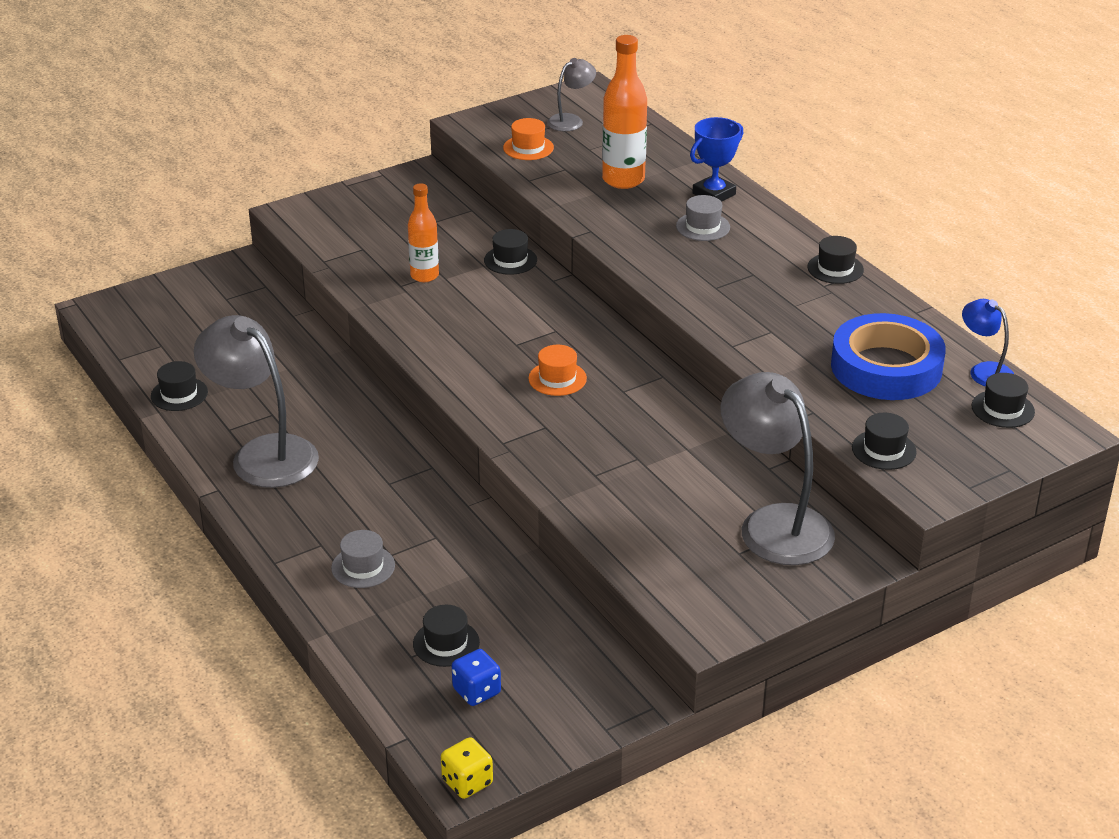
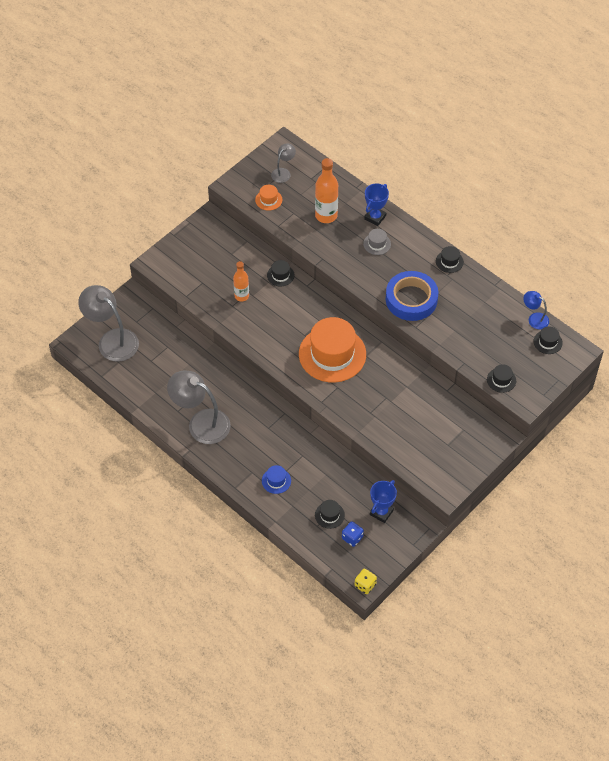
camera: 15 degrees left, 20 degrees up
(179, 394) = (143, 393): black hat -> none
(363, 567) = (276, 481): grey hat -> blue hat
(557, 378) = (332, 354): orange hat -> orange hat, size x2.37
(559, 659) = (381, 512): none -> blue trophy
(774, 524) = (458, 424): grey lamp -> grey lamp (112, 340)
(886, 367) = (490, 326): blue tape -> blue tape (411, 299)

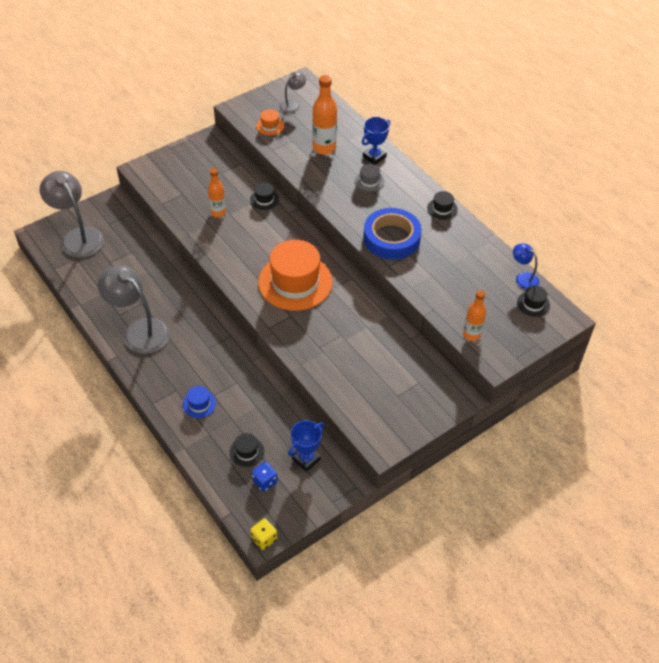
camera: 10 degrees right, 5 degrees down
(501, 380) = (471, 334): black hat -> orange bottle

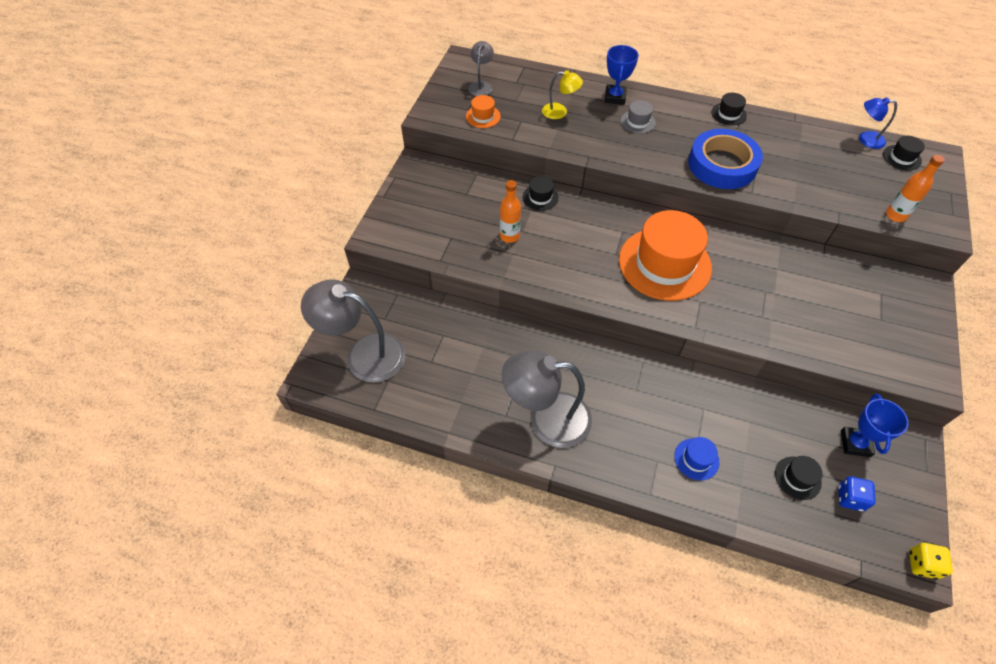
camera: 35 degrees left, 5 degrees up
(324, 148) = (560, 112): orange bottle -> yellow lamp

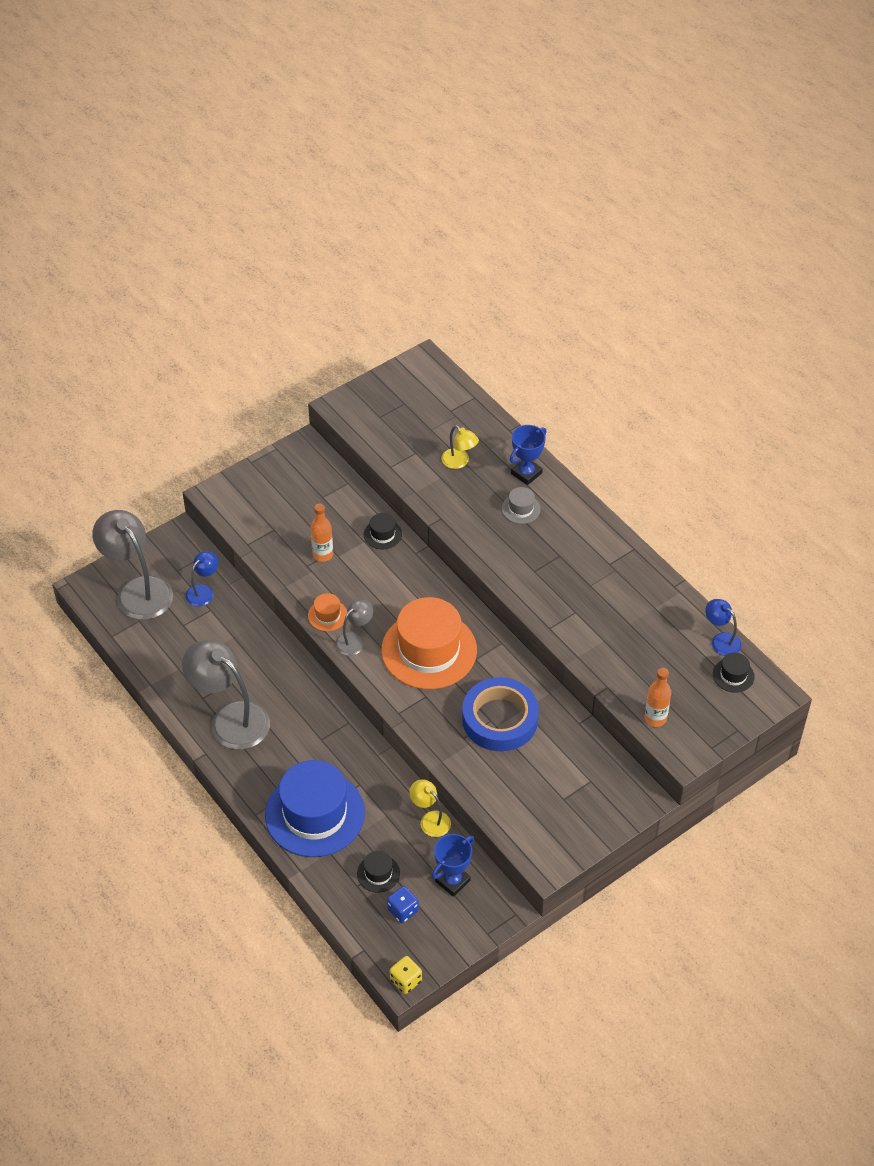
camera: 35 degrees right, 5 degrees down
(423, 323) = (203, 591): none -> blue lamp
(481, 85) = (414, 398): grey lamp -> grey lamp (354, 640)
(483, 116) = (386, 431): orange hat -> orange hat (327, 615)
(696, 459) = (315, 814): blue hat -> blue hat, size x2.37
(722, 165) = (552, 590): blue tape -> blue tape (500, 719)
(728, 114) = (617, 546): black hat -> none
(784, 402) = (430, 819): none -> yellow lamp

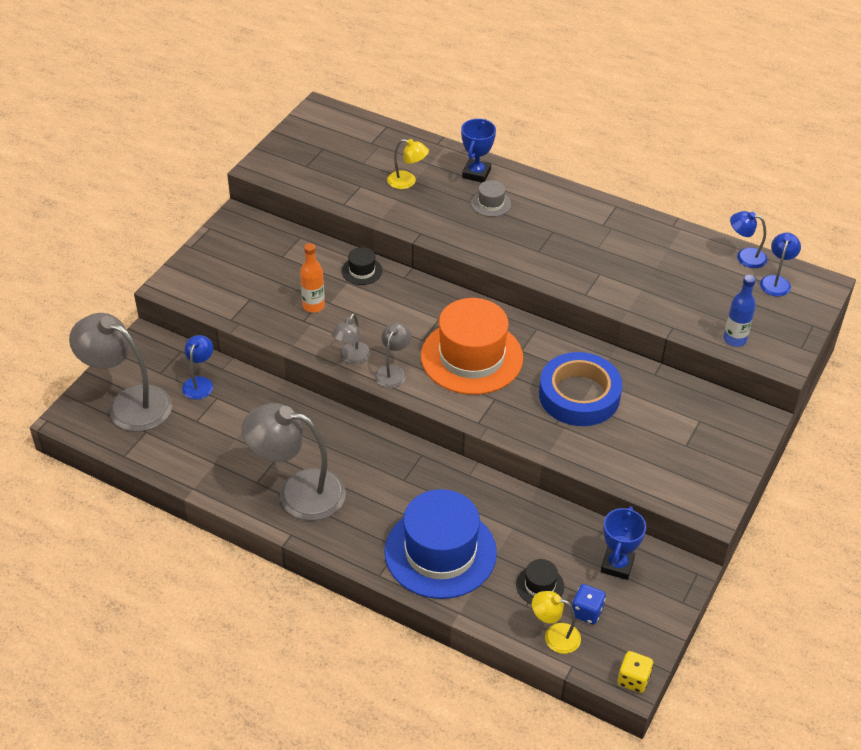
camera: 25 degrees left, 5 degrees down
(327, 615) = (351, 357): orange hat -> grey lamp
(430, 819) = (559, 516): yellow lamp -> yellow lamp (554, 636)
(655, 718) = (734, 339): orange bottle -> blue bottle
(733, 675) = (776, 281): black hat -> blue lamp

